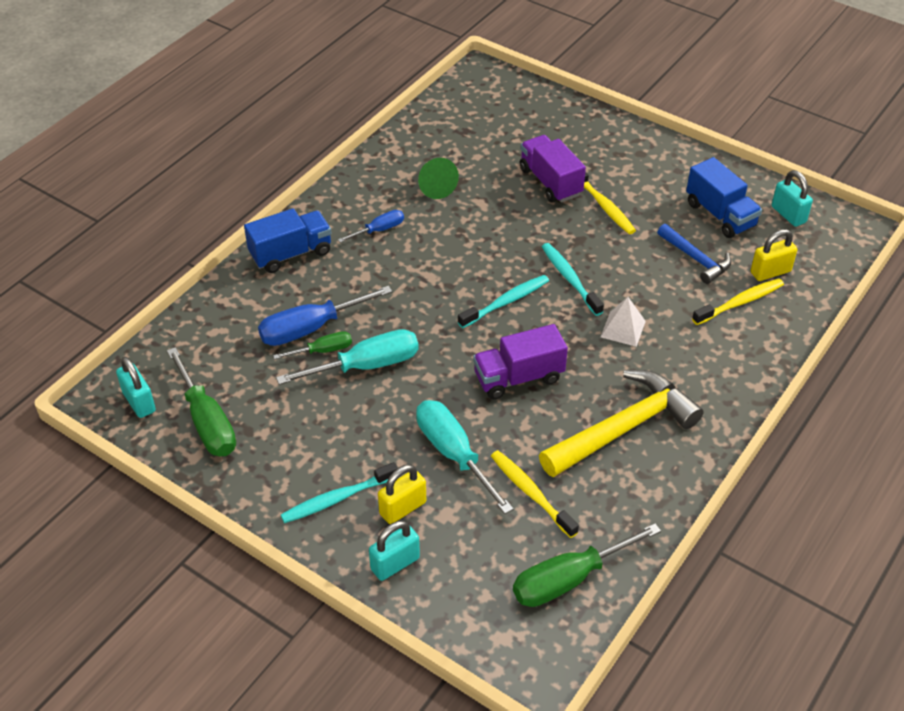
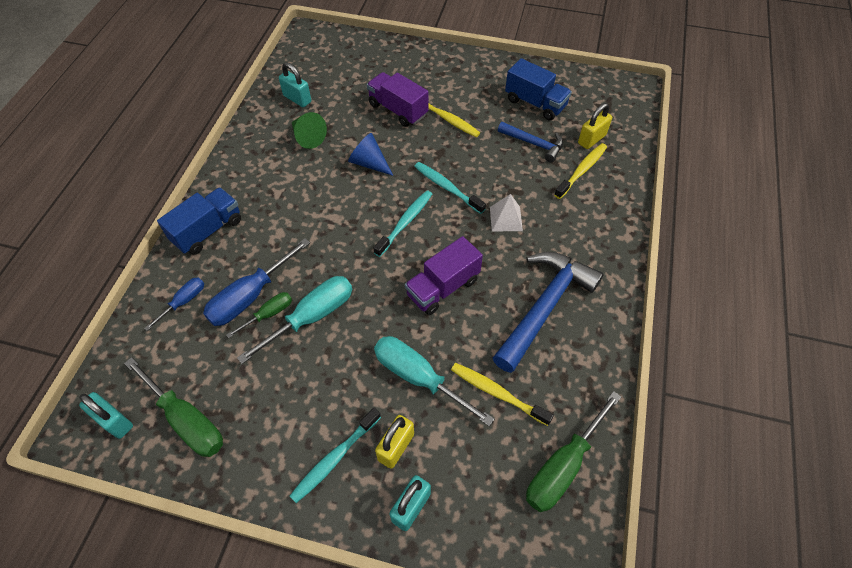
camera: 20 degrees left, 10 degrees up
(379, 230) = (276, 188): blue screwdriver -> blue screwdriver (184, 302)
(492, 230) = (369, 163): none -> blue cone
(623, 428) = (544, 307): yellow hammer -> blue hammer
(788, 214) = (583, 90): turquoise padlock -> turquoise padlock (297, 99)

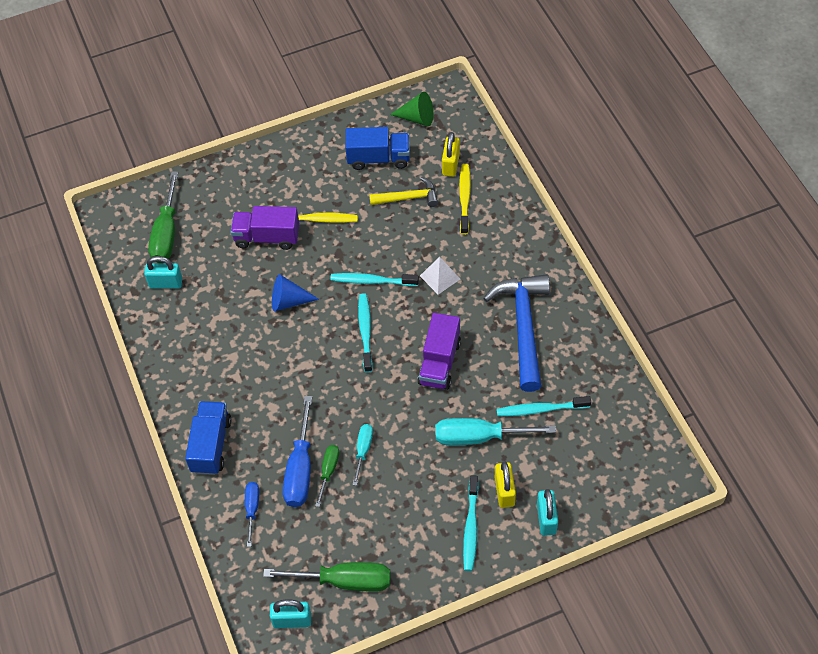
camera: 35 degrees left, 0 degrees up
(307, 137) = (212, 312): green cone -> green cone (417, 118)
(312, 317) = (363, 450): turquoise screwdriver -> turquoise screwdriver, size x0.56
(497, 393) = (541, 409): yellow toothbrush -> turquoise toothbrush
(533, 144) = (408, 198): blue hammer -> yellow hammer
(563, 466) = (619, 425): green screwdriver -> green screwdriver (166, 233)

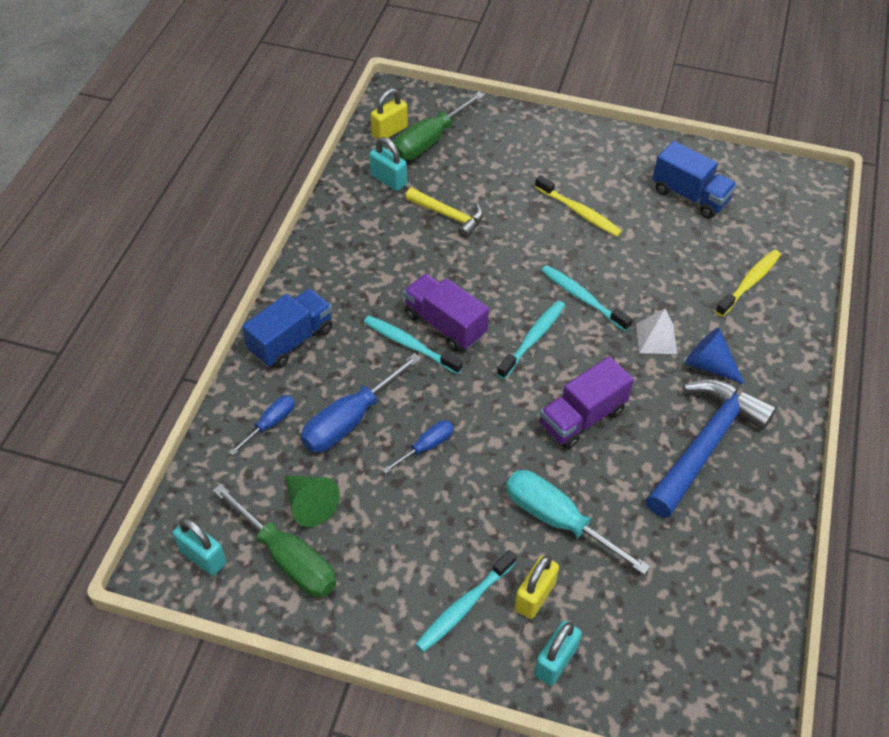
camera: 35 degrees right, 5 degrees down
(267, 237) = (516, 198): purple truck -> purple truck (445, 325)
(289, 301) = (484, 264): blue cone -> blue cone (709, 365)
(328, 471) = (374, 442): green screwdriver -> none
(363, 450) = (426, 447): turquoise screwdriver -> blue screwdriver
(408, 198) = (689, 247): yellow hammer -> yellow hammer (448, 216)
(417, 118) = (762, 184): green cone -> green cone (309, 504)
(450, 164) = (761, 244): yellow padlock -> yellow padlock (389, 131)
(541, 409) = (651, 541): turquoise toothbrush -> turquoise toothbrush (410, 345)

